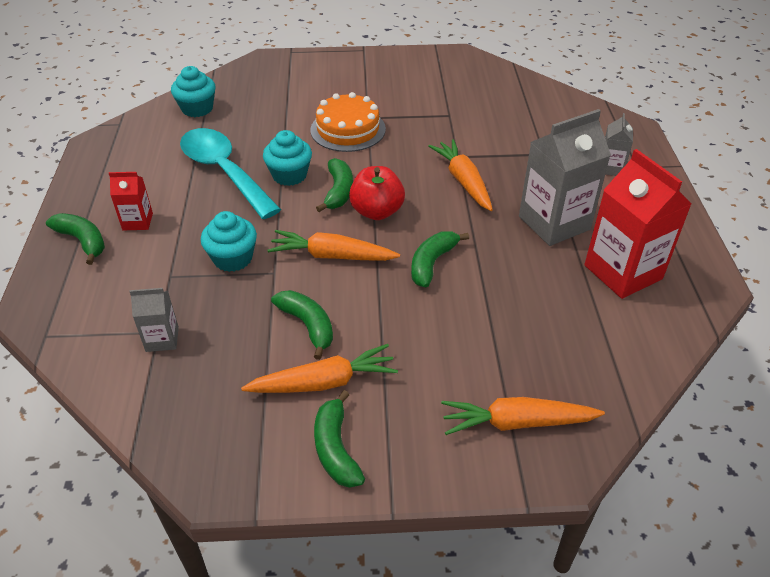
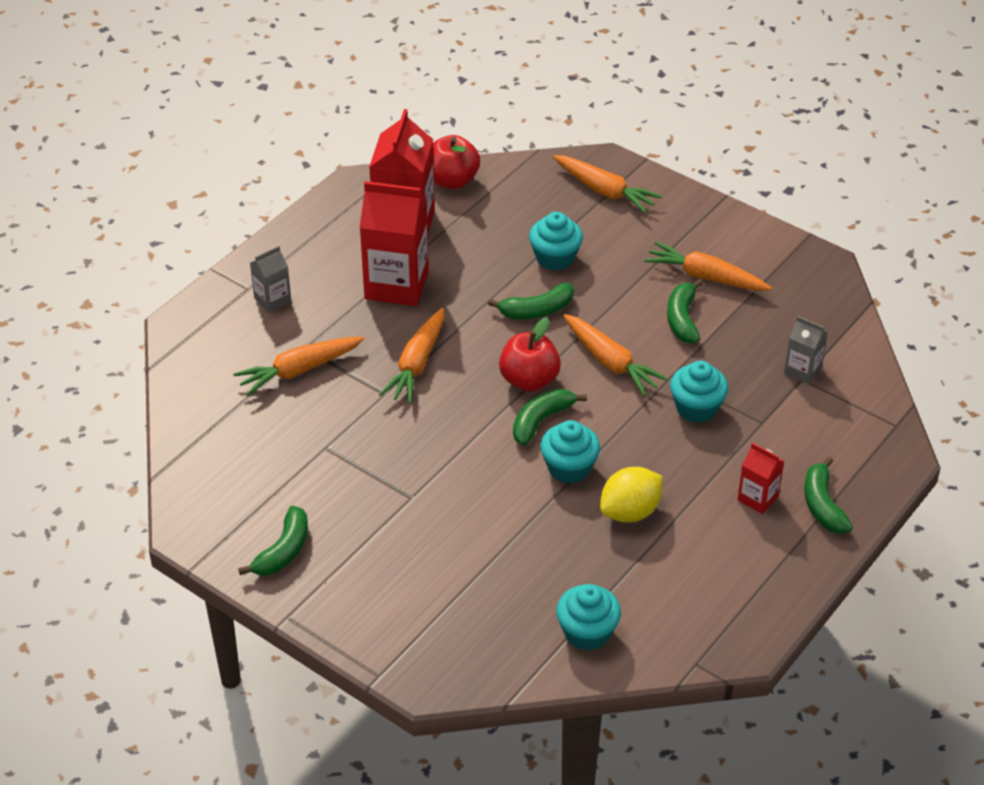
camera: 140 degrees left, 0 degrees up
(224, 172) = (630, 512): turquoise spoon -> yellow lemon
(336, 449) = (732, 238): green banana -> green banana (283, 551)
(348, 129) = (452, 492): orange cake -> none
(473, 317) = (555, 258): none -> turquoise cupcake
(526, 140) = (299, 370): none -> orange carrot
(554, 223) = (396, 285): grey carton -> red carton
(653, 338) = (452, 181): none -> red apple

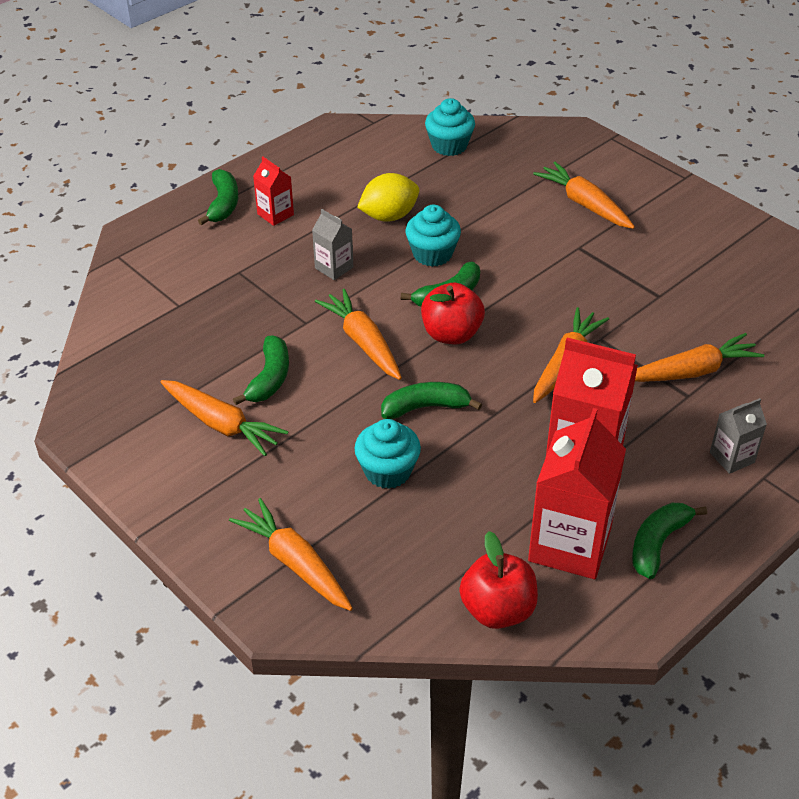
camera: 170 degrees left, 0 degrees up
(283, 551) = (693, 219): green banana -> green banana (658, 543)
(409, 558) = (584, 204): none -> orange carrot
(696, 408) = (295, 290): turquoise cupcake -> none
(802, 370) = (174, 312): grey carton -> grey carton (334, 268)

